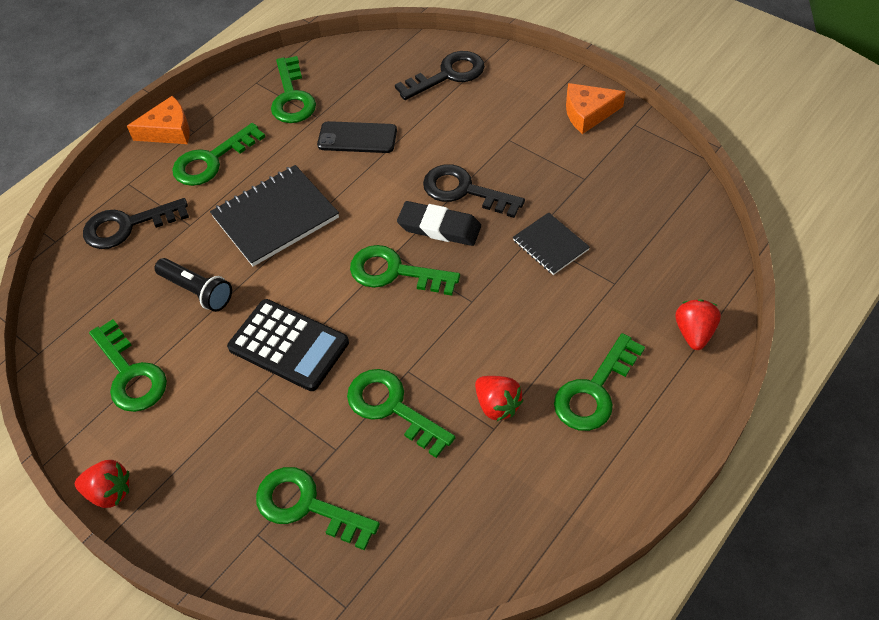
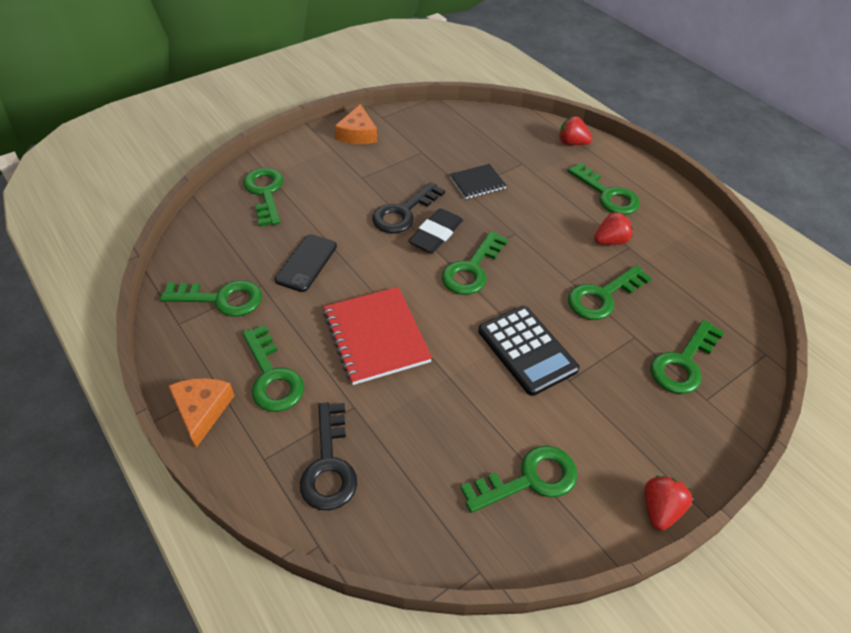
camera: 80 degrees left, 5 degrees down
(197, 291) = (444, 411): black flashlight -> none
(275, 217) = (376, 336): black notebook -> red notebook
(289, 345) = (527, 350): black calculator -> black calculator turned 105 degrees clockwise
(447, 75) = (265, 193): black key -> green key

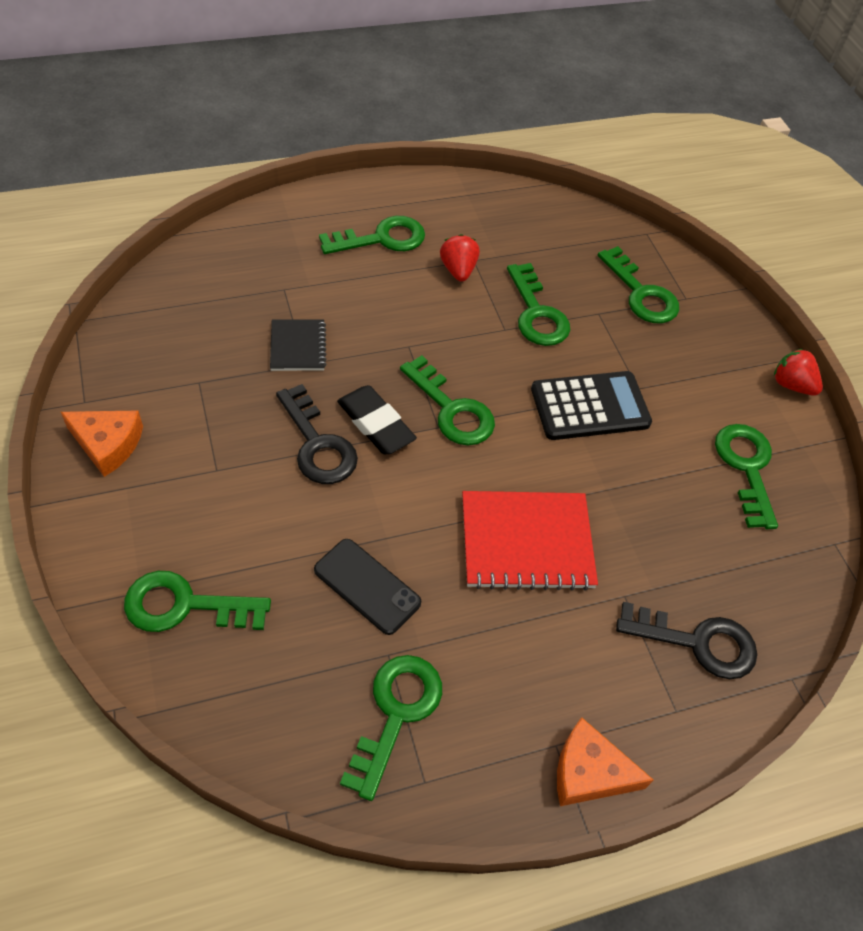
camera: 75 degrees left, 5 degrees up
(272, 376) = (556, 675): green key -> none
(572, 143) = (271, 227): red strawberry -> none

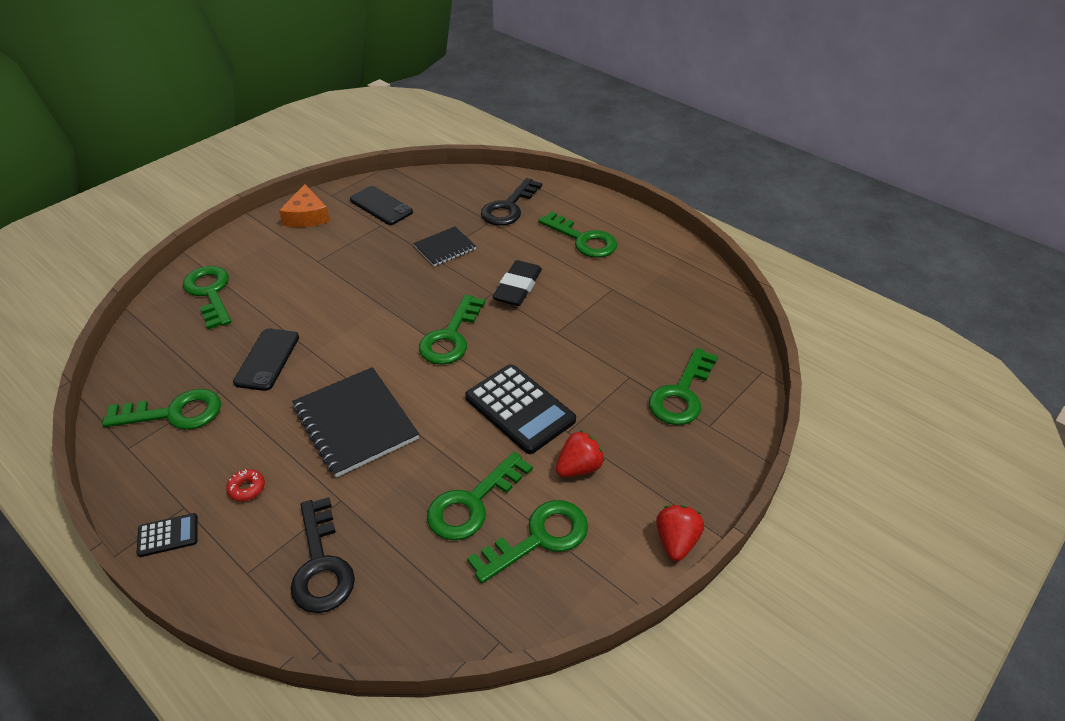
camera: 65 degrees right, 10 degrees down
(159, 365) = (381, 206): none -> black phone
(317, 444) = (369, 290): black key -> black key (508, 207)
(375, 424) = (407, 307): black eraser -> black eraser (517, 287)
(458, 270) = (592, 286): red strawberry -> red strawberry (579, 467)
(526, 542) = (355, 423): red notebook -> black notebook
(536, 313) = (591, 342): green key -> green key (473, 503)
(563, 674) = (247, 488): none -> red donut
(589, 772) = (168, 535): orange cheese -> black calculator

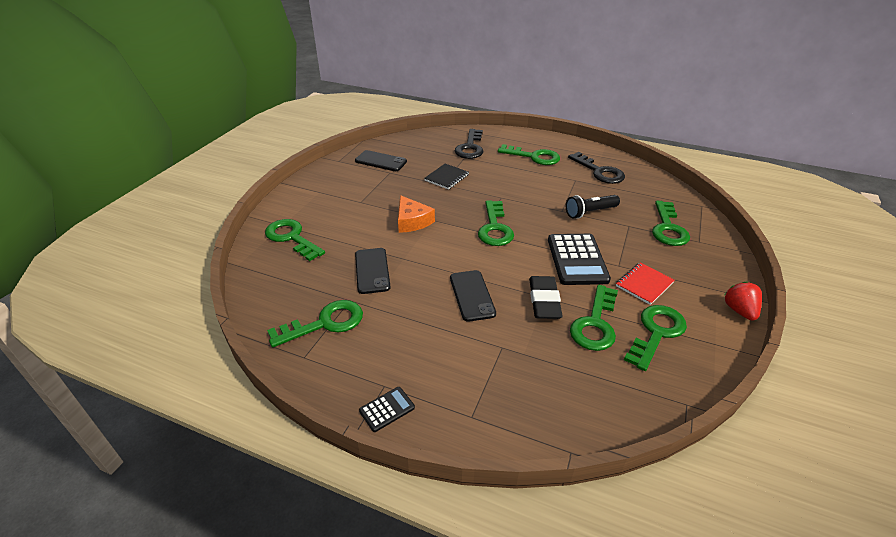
camera: 20 degrees left, 5 degrees down
(247, 488) = (425, 359): red donut -> none
(307, 216) = (330, 176): orange cheese -> orange cheese (412, 221)
(321, 565) = (523, 394): black key -> black key (599, 171)
(355, 423) = (472, 295): black notebook -> black phone
(517, 287) = (515, 191): black eraser -> black eraser (544, 301)
(520, 409) = (577, 260): black calculator -> black calculator turned 60 degrees clockwise
(579, 467) = (644, 284): red strawberry -> red notebook
(592, 343) = (590, 212): none -> black flashlight

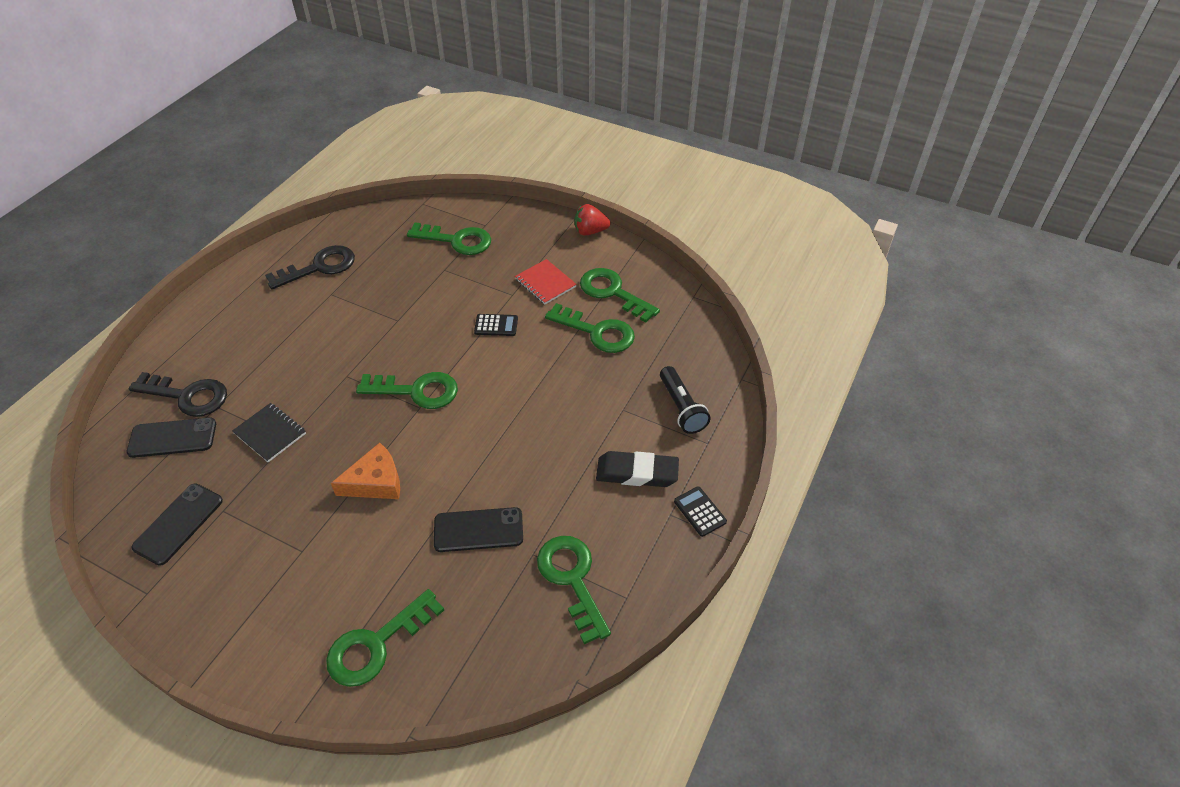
camera: 85 degrees left, 10 degrees up
(472, 295) = (542, 427): black phone -> black phone (172, 438)
(533, 157) = (251, 325): green key -> none
(544, 301) = (559, 365): black eraser -> black eraser (637, 473)
(577, 260) = (496, 325): black calculator -> black calculator, size x0.49
(590, 212) = (408, 296): black flashlight -> black flashlight (681, 408)

